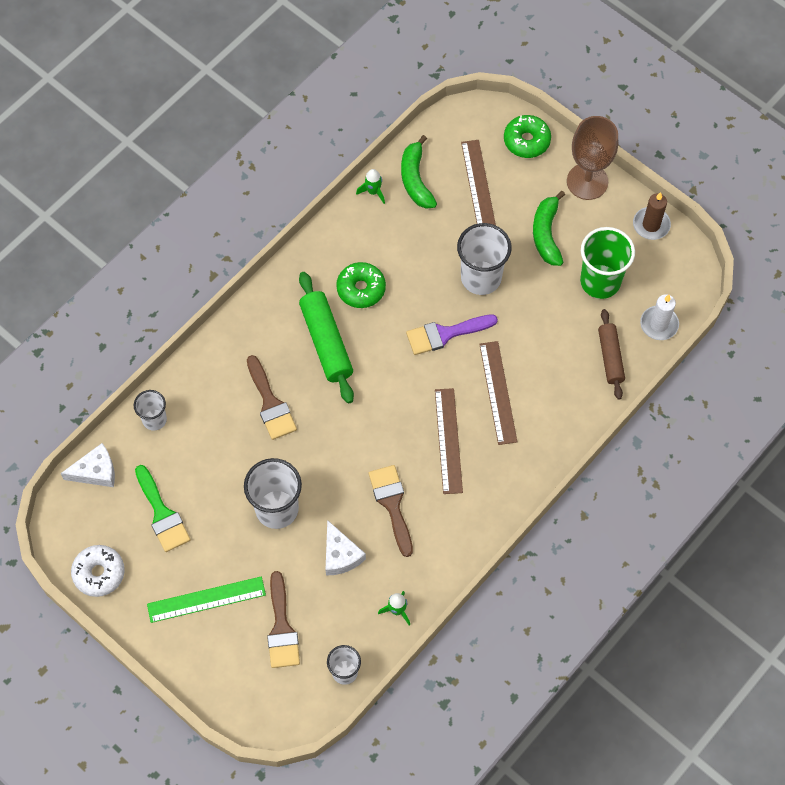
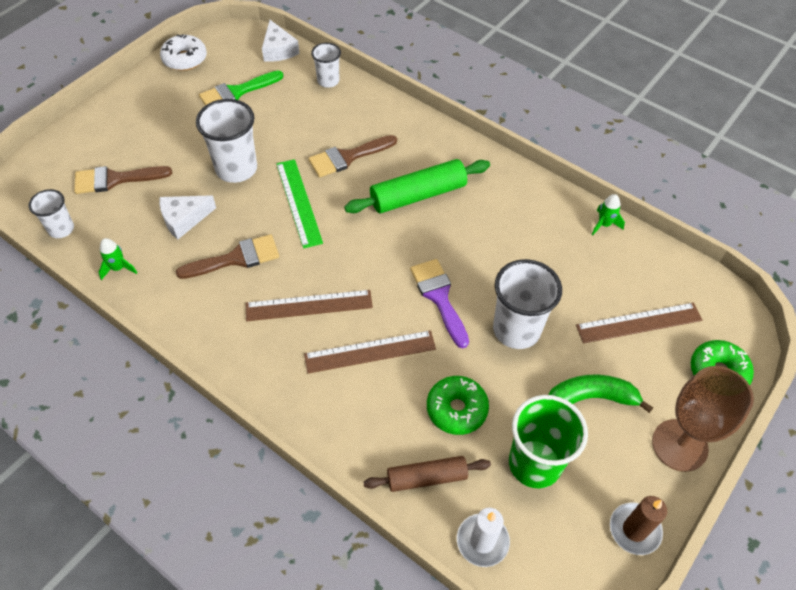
camera: 85 degrees right, 10 degrees down
(206, 599) = (151, 126): green ruler -> green ruler (299, 202)
(361, 289) = (483, 220): green donut -> green donut (456, 409)
(415, 179) = (630, 261): green banana -> none

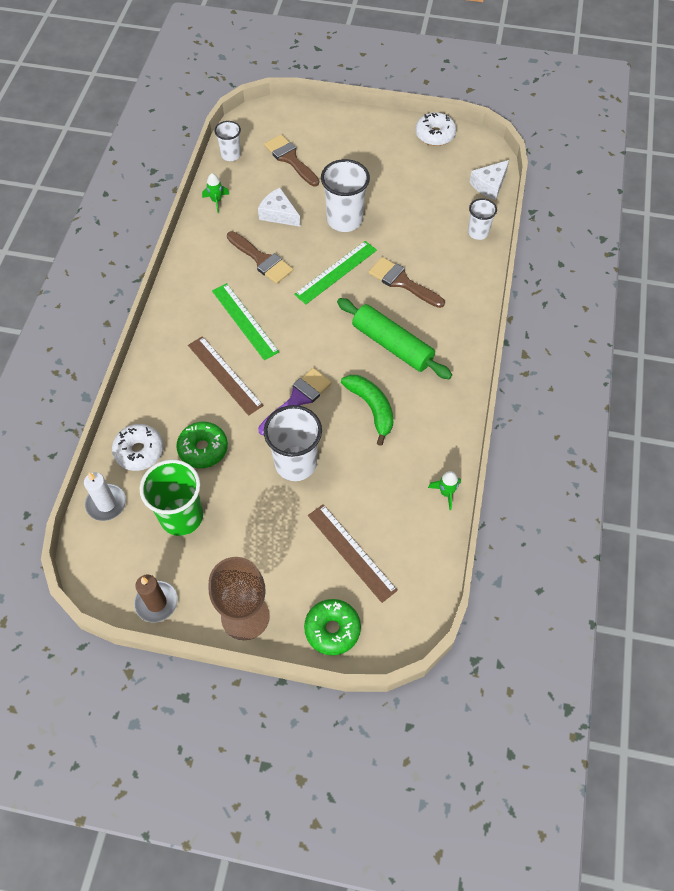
camera: 65 degrees right, 5 degrees up
(237, 92) = (422, 182): green brush -> none
(309, 306) = (244, 321): brown ruler -> green ruler
(427, 478) = (139, 451): brown rolling pin -> white donut
(590, 398) = (257, 537): green banana -> green banana (371, 408)

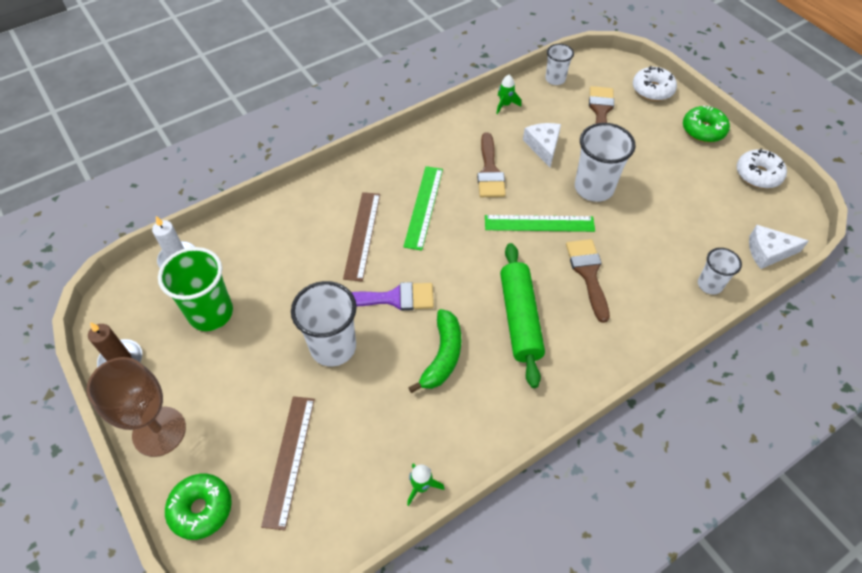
camera: 45 degrees right, 5 degrees down
(139, 451) = (242, 241): white donut -> white donut (652, 90)
(203, 449) = (283, 276): green donut -> green donut (703, 130)

